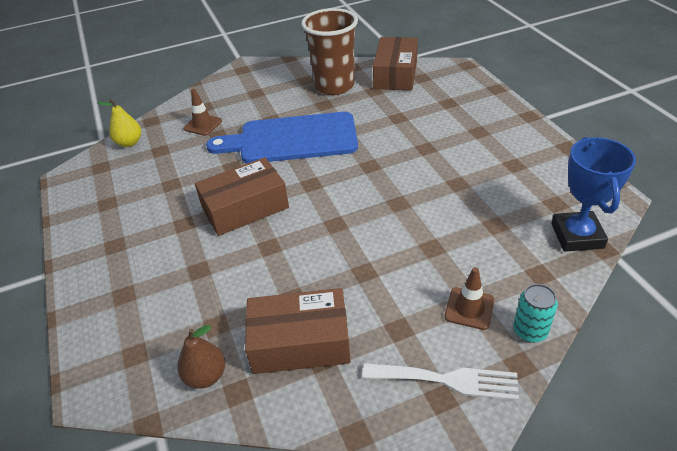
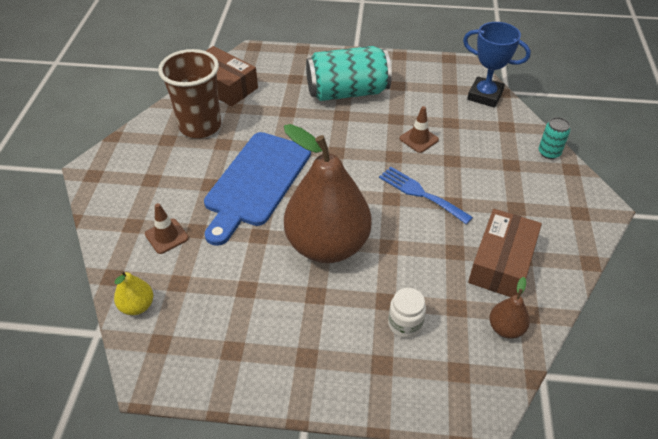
camera: 65 degrees left, 5 degrees up
(176, 293) = (405, 324): none -> white jar
(245, 207) = (327, 245): brown box -> brown pear
(358, 242) = (420, 193): none -> blue fork
(447, 380) = (568, 204): white fork -> none
(463, 138) = (347, 92): none -> turquoise can
(469, 308) = (517, 168): brown traffic cone -> brown traffic cone (419, 139)

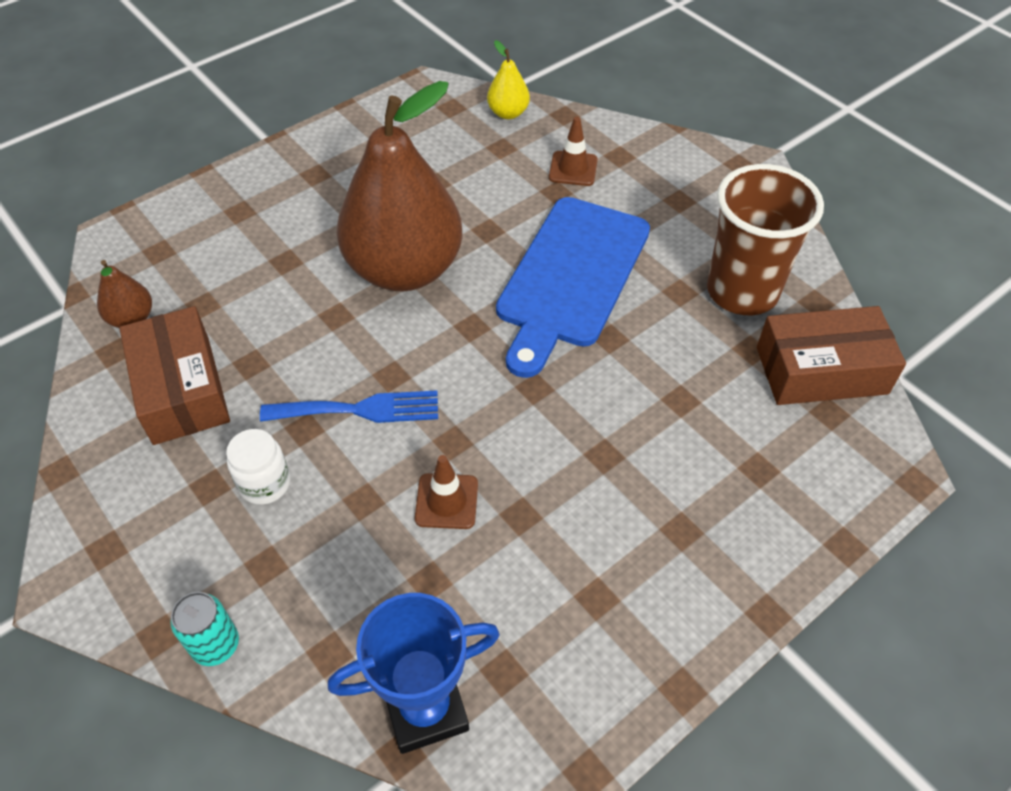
camera: 135 degrees right, 5 degrees up
(256, 182) = (571, 277): blue cutting board -> blue cutting board turned 135 degrees counterclockwise
(347, 92) = (651, 508): turquoise can -> none
(405, 324) = (246, 254): white jar -> white jar (265, 483)

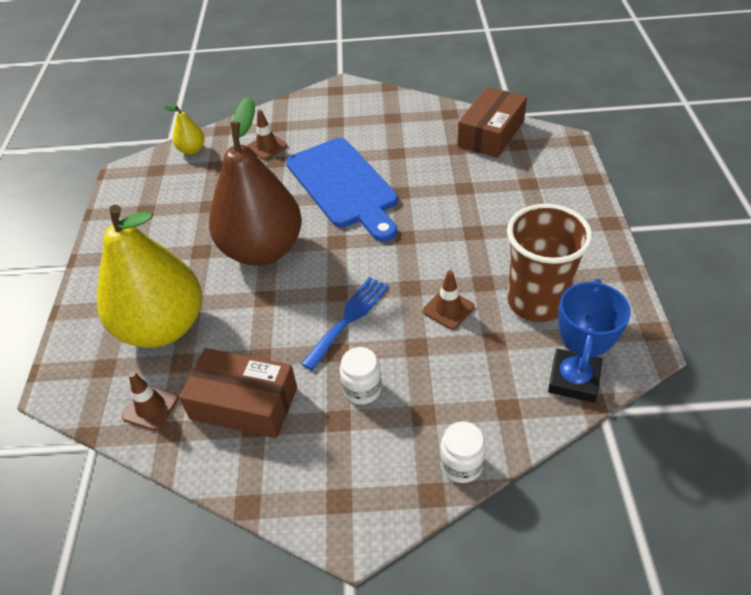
camera: 50 degrees left, 5 degrees down
(132, 319) = (151, 408): brown pear -> brown traffic cone
(215, 645) = (461, 464): turquoise can -> white jar
(237, 260) = (162, 327): none -> yellow pear
(742, 291) = (418, 132): brown cup -> brown cup (536, 302)

